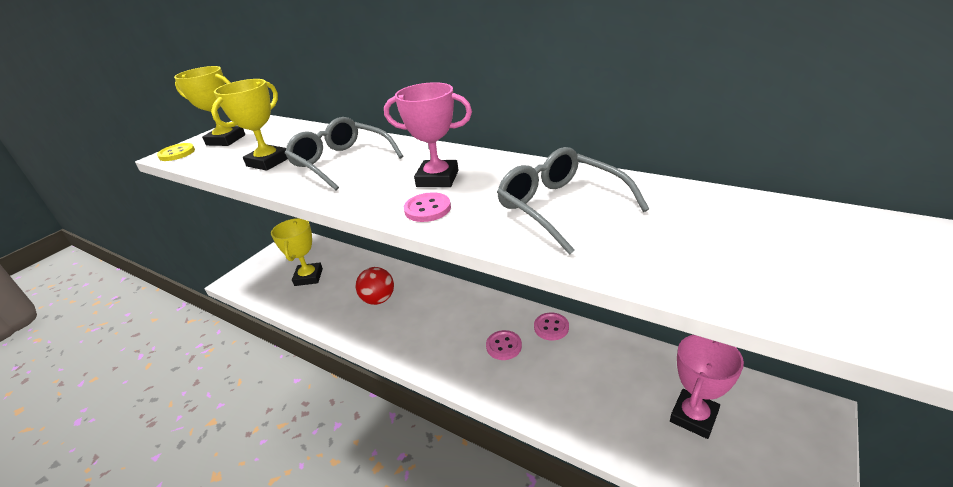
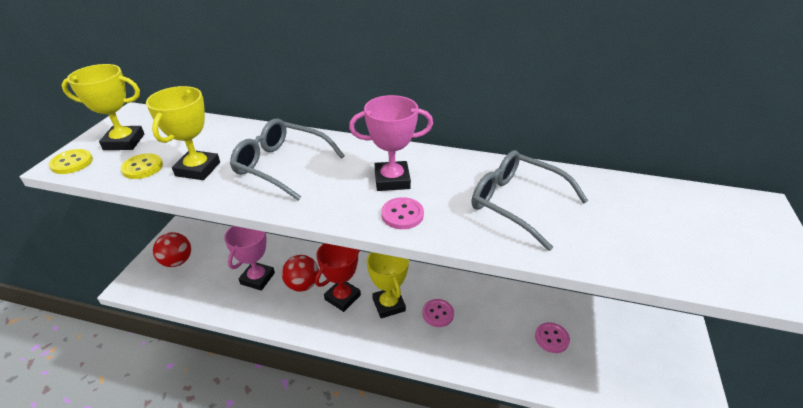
camera: 20 degrees left, 5 degrees up
(226, 159) = (142, 167): none -> yellow button
(279, 266) = (177, 261): none -> red ball
(308, 277) = (217, 270): yellow trophy -> yellow trophy (389, 305)
(411, 316) = (342, 297): none -> red trophy
(551, 327) = (471, 290): pink button -> pink button (551, 338)
(693, 417) = (603, 349): pink trophy -> pink trophy (257, 278)

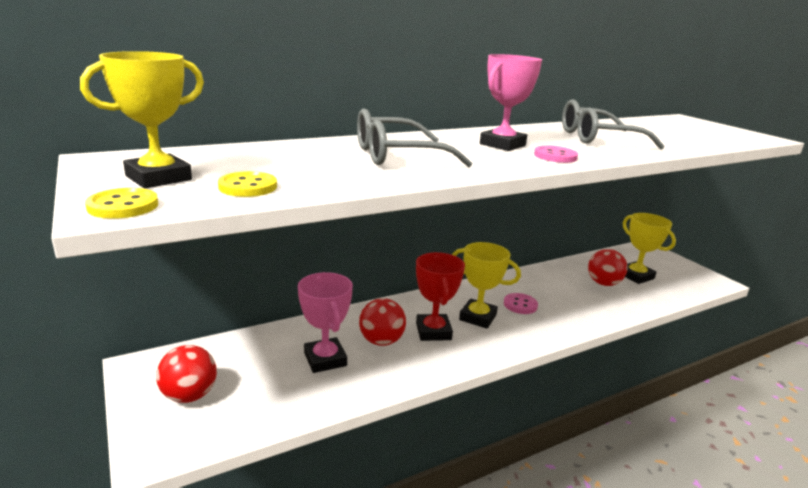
camera: 45 degrees left, 15 degrees down
(198, 169) = (320, 174): yellow trophy -> yellow trophy (636, 276)
(551, 338) = (603, 283): pink button -> red ball

